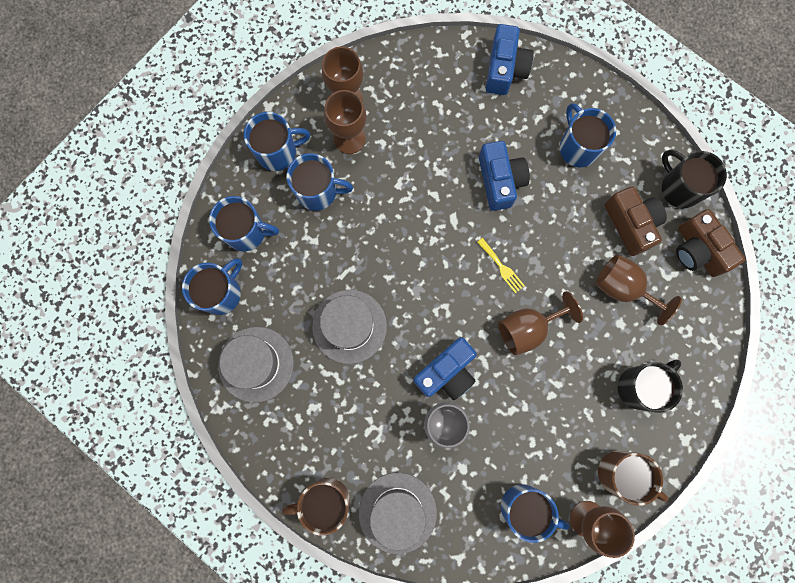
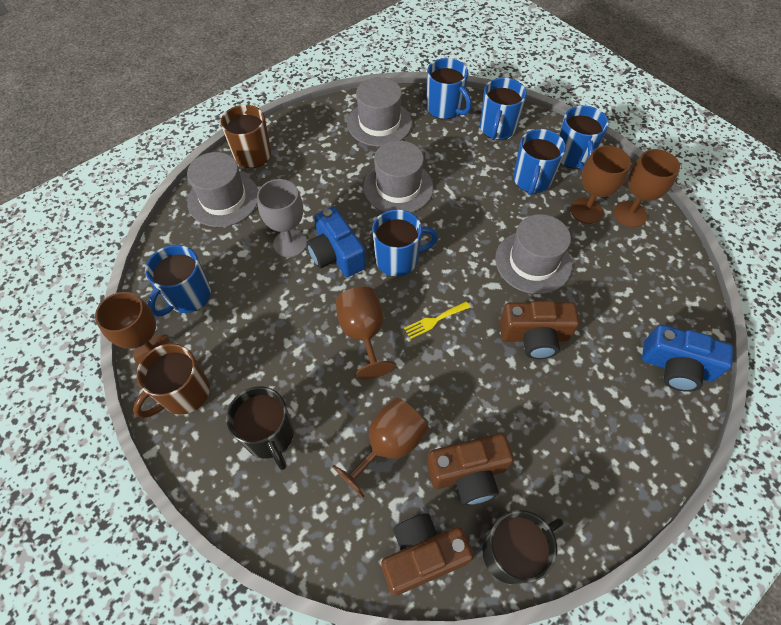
camera: 100 degrees right, 20 degrees down
(420, 186) = (533, 262): none -> grey hat
(500, 181) = (534, 336): blue camera -> brown camera
(577, 147) = (573, 430): blue mug -> blue mug (398, 259)

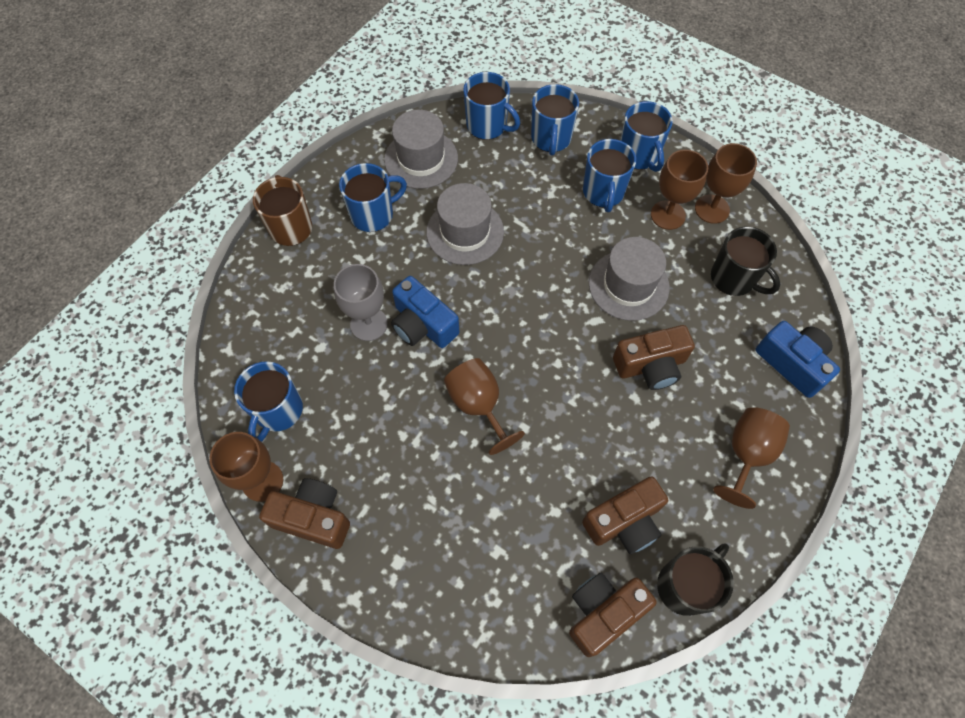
camera: 15 degrees left, 5 degrees up
(184, 394) = (313, 517): brown mug -> brown camera
(223, 199) = (276, 289): grey hat -> none
(269, 436) = (418, 537): black mug -> black mug (734, 279)
(388, 445) = (539, 514): brown goblet -> brown goblet (746, 454)
(398, 259) = (490, 315): blue mug -> blue mug (373, 214)
(434, 320) = (547, 373): yellow fork -> none
(676, 367) = (792, 363): blue camera -> blue camera turned 135 degrees counterclockwise

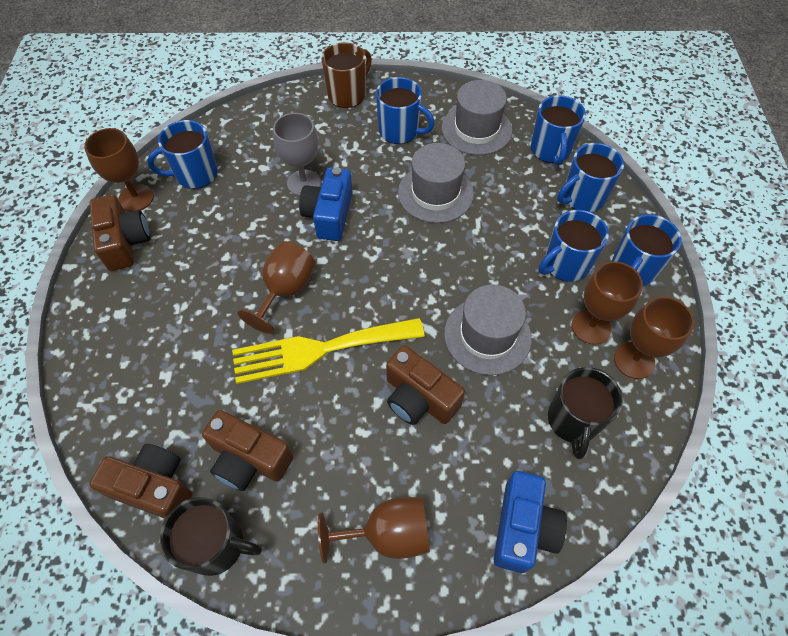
camera: 55 degrees right, 5 degrees down
(558, 412) = (319, 349): none -> yellow fork

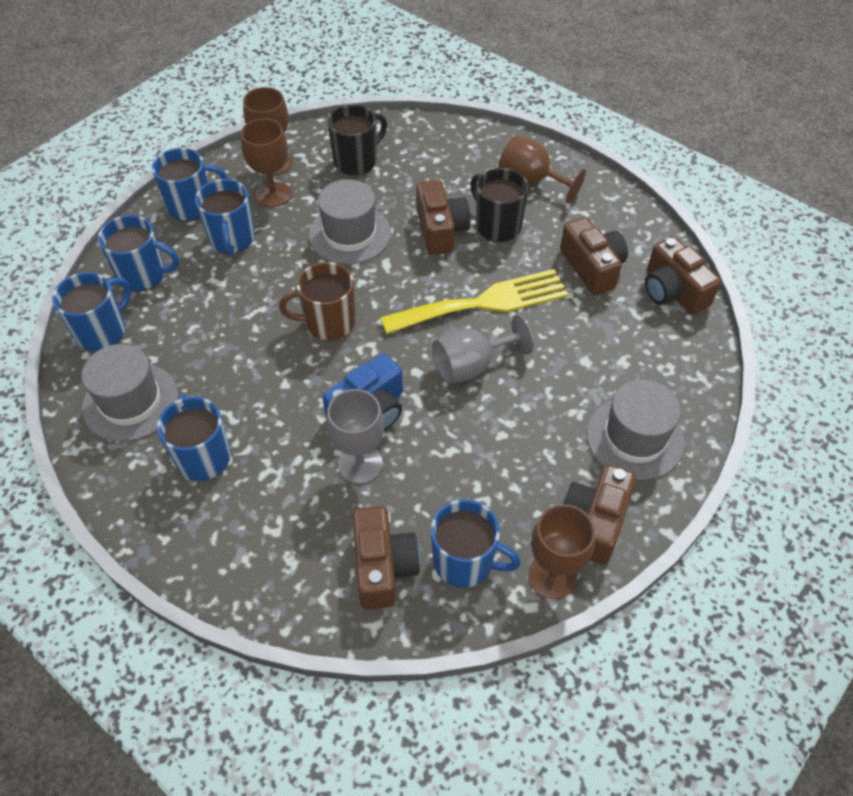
camera: 140 degrees left, 5 degrees down
(217, 545) = (645, 236): black mug -> black mug (497, 225)
(241, 146) = (383, 567): none -> brown camera
(285, 290) = (472, 366): brown goblet -> grey goblet
(319, 349) = (483, 303): yellow fork -> yellow fork turned 45 degrees counterclockwise
(347, 95) = (197, 553): brown mug -> brown mug (328, 322)
(435, 193) = (252, 364): grey hat -> grey hat (634, 438)
(523, 528) = (448, 139): blue camera -> none
(565, 265) = (232, 239): blue mug -> blue mug turned 75 degrees clockwise

